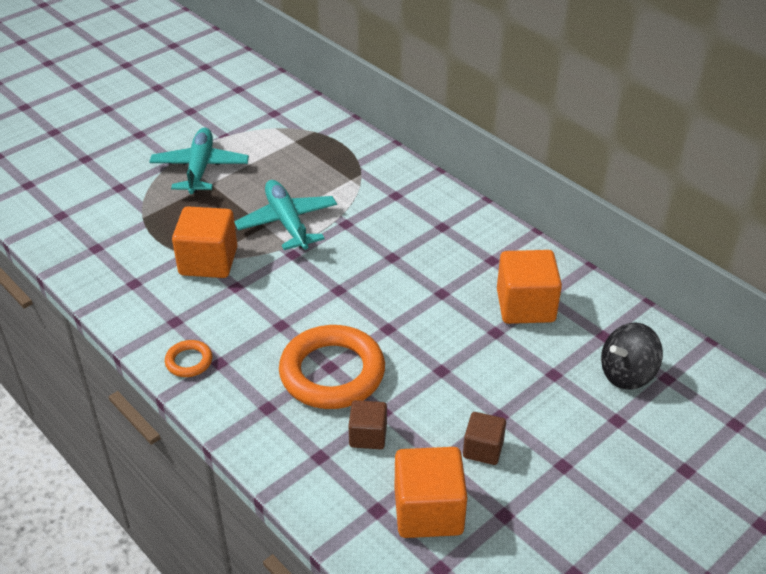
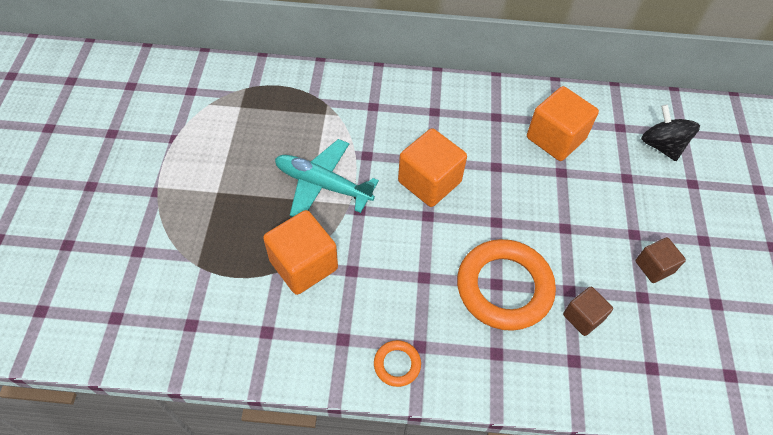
camera: 45 degrees left, 15 degrees up
(200, 168) = (190, 183): turquoise plane -> none
(428, 511) = (678, 340): orange cube -> orange cube (429, 182)
(627, 373) = (661, 146): black spinning top -> black spinning top turned 135 degrees clockwise

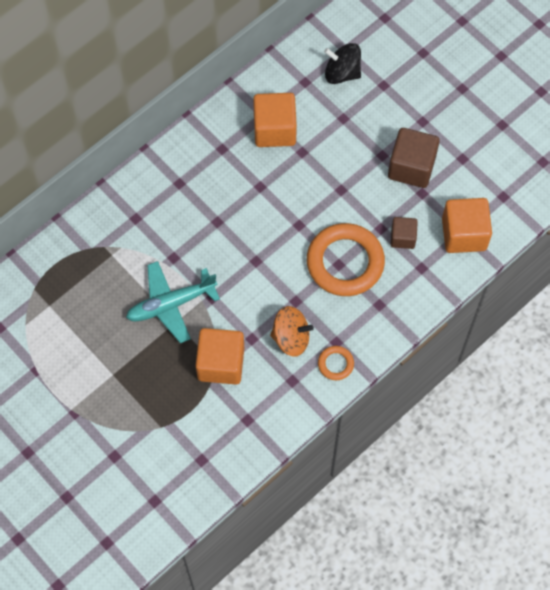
camera: 45 degrees left, 10 degrees up
(384, 302) = (291, 338): none -> orange spinning top
(429, 182) = (232, 237): orange cube -> orange cube (464, 234)
(654, 267) = (411, 167): brown cube -> brown cube, size x1.73

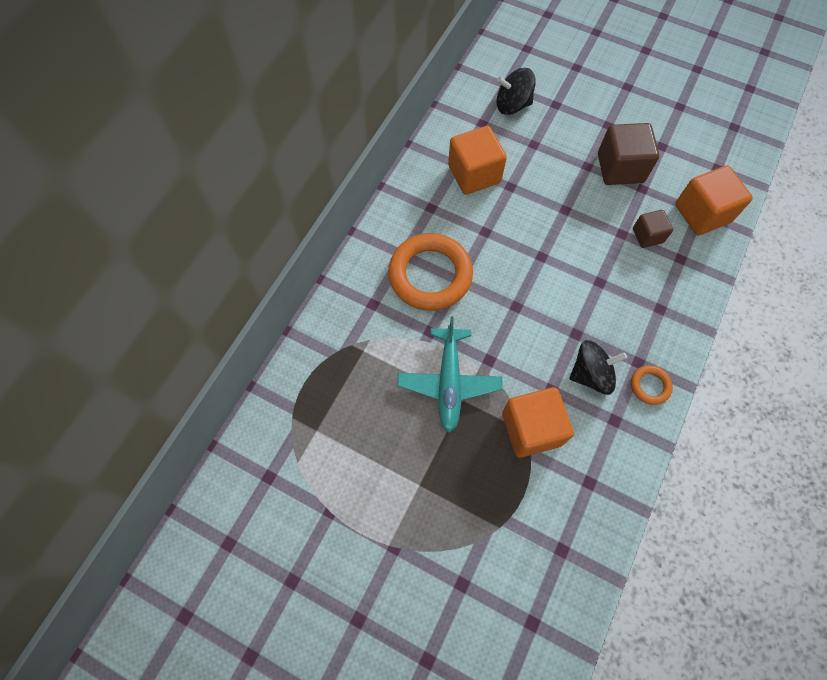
camera: 20 degrees left, 0 degrees up
(171, 304) = (449, 383): turquoise plane -> turquoise plane turned 45 degrees counterclockwise
(291, 338) = (591, 374): orange spinning top -> black spinning top
(345, 262) = (605, 278): orange ring -> orange ring (430, 275)

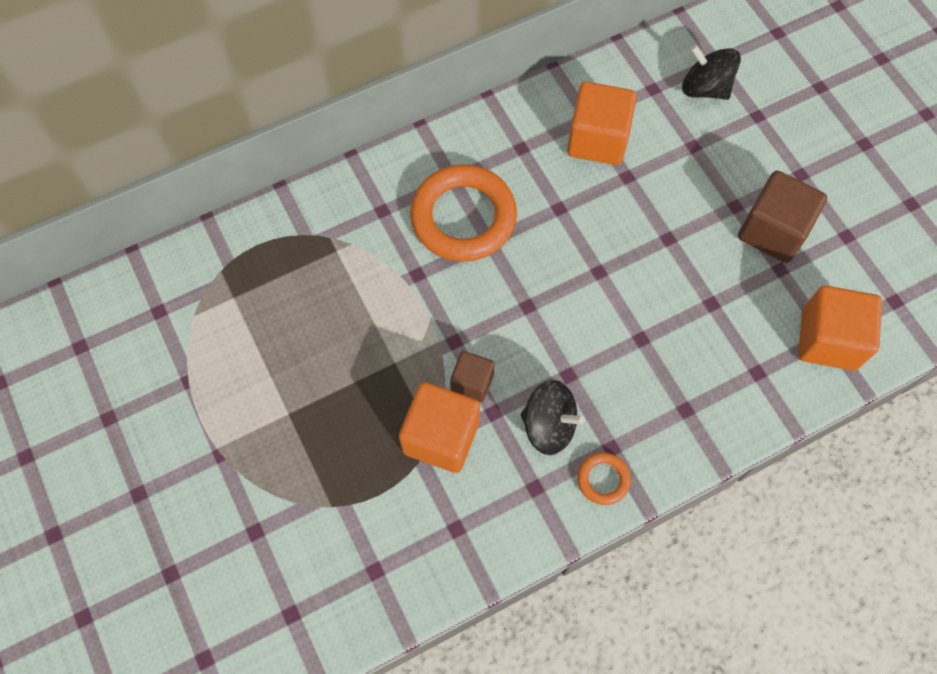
camera: 35 degrees right, 0 degrees up
(449, 383) = (395, 337): turquoise plane -> none
(647, 235) = (740, 324): brown cube -> brown cube (472, 382)

